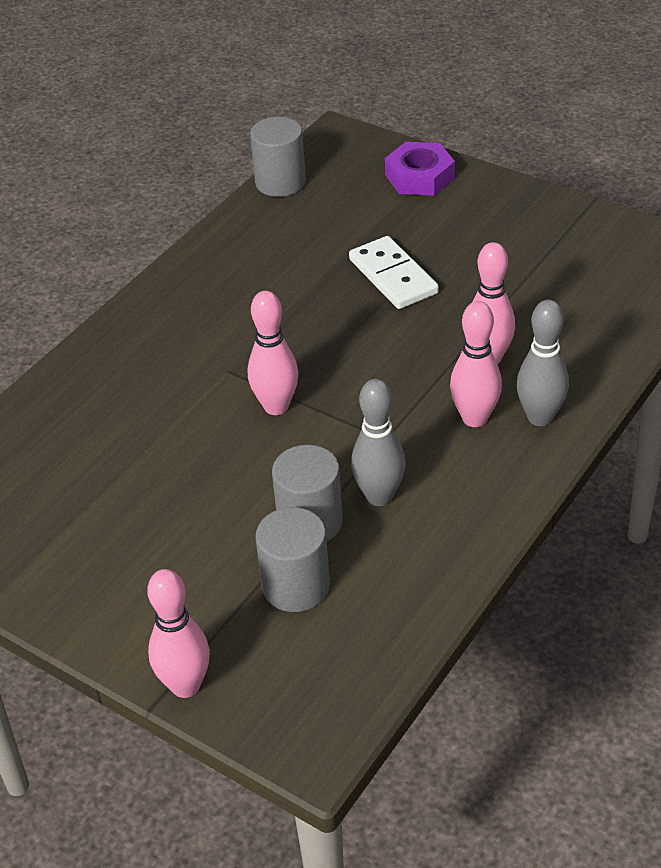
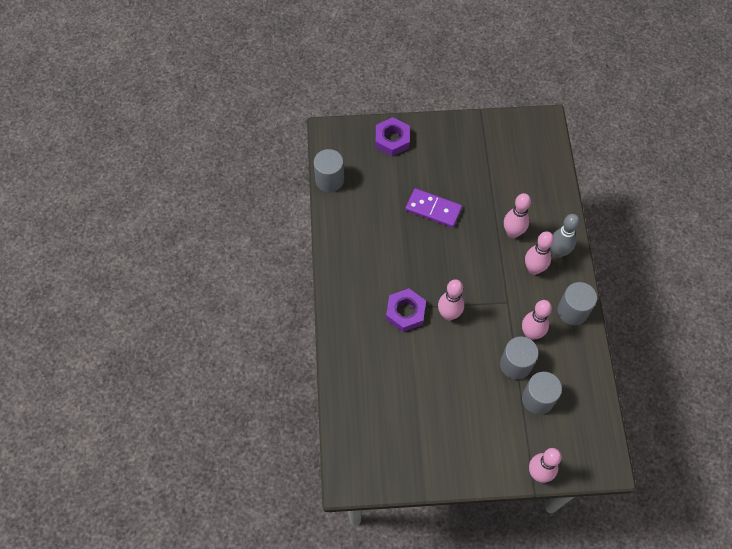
camera: 40 degrees left, 20 degrees up
(215, 372) = (405, 312): none -> purple nut
(379, 496) = (531, 333): grey bowling pin -> pink bowling pin
(393, 276) = (433, 209): white domino -> purple domino
(483, 504) = (572, 311): none -> grey cylinder

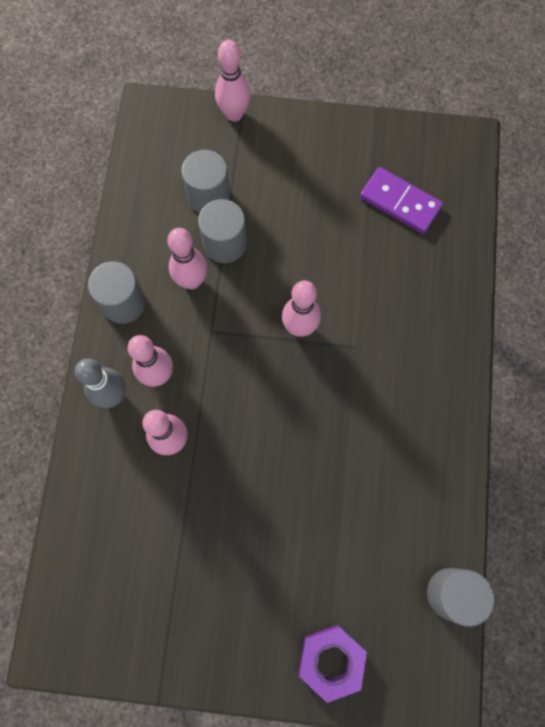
camera: 170 degrees left, 10 degrees up
(405, 312) = (361, 340): purple nut -> none
(433, 209) = (287, 505): purple domino -> purple domino (400, 202)

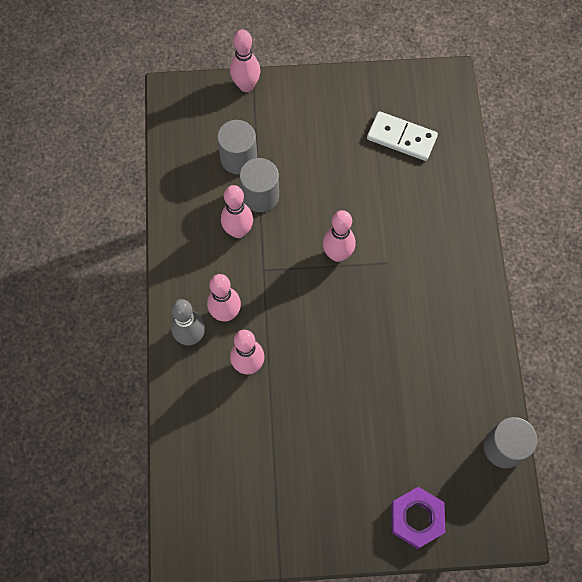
camera: 10 degrees left, 5 degrees down
(123, 303) = (183, 259): grey cylinder -> none
(400, 202) = (401, 138): purple domino -> white domino

